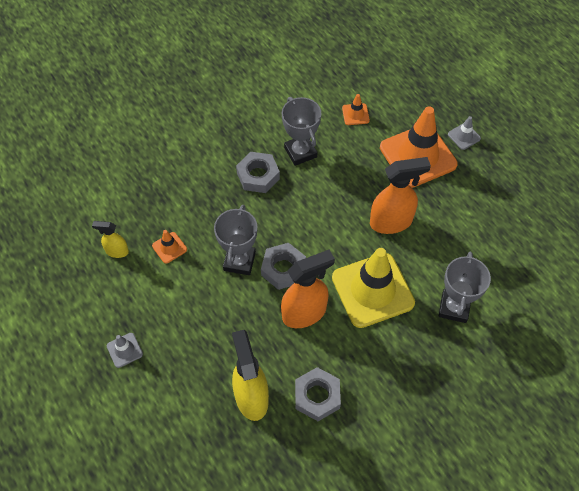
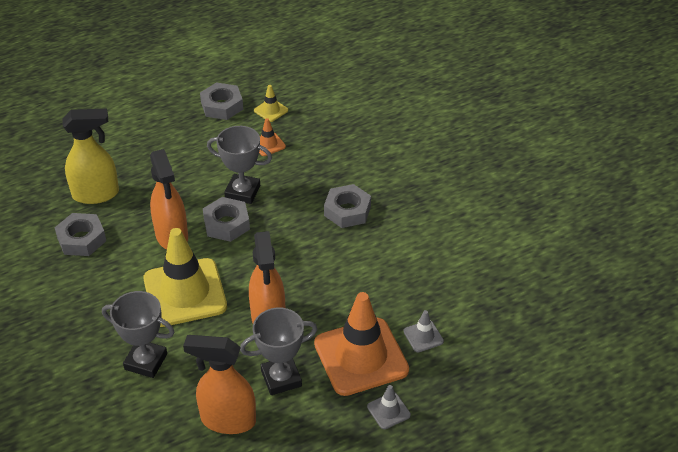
camera: 95 degrees right, 15 degrees down
(108, 298) = (222, 106): none -> grey nut
(116, 251) = (271, 110): yellow spray bottle -> yellow traffic cone
(124, 350) = (167, 116): grey traffic cone -> grey traffic cone (423, 336)
(300, 152) = (376, 247): grey trophy -> grey trophy (281, 378)
(355, 114) = (430, 302): orange traffic cone -> none
(497, 238) = (227, 420): none -> orange spray bottle

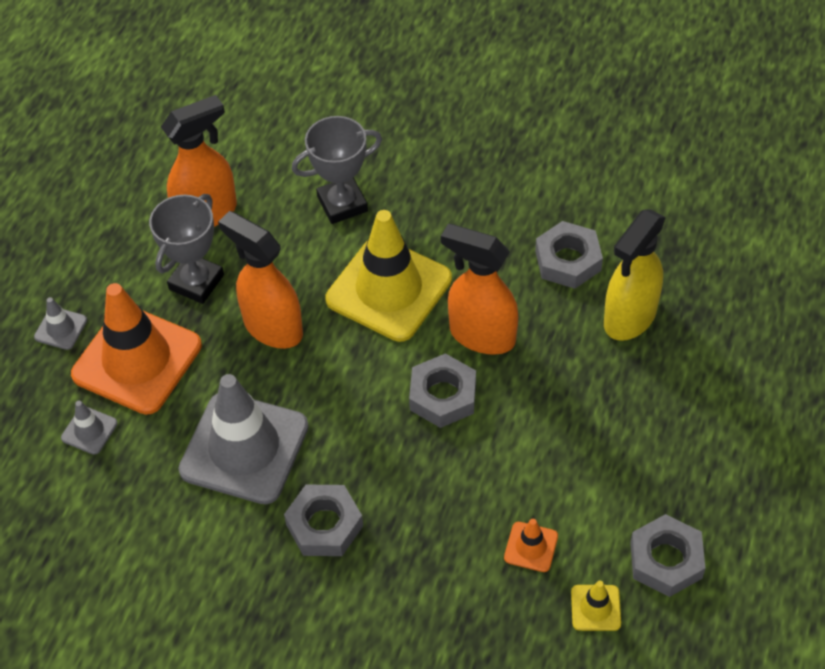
camera: 140 degrees right, 10 degrees up
(242, 192) = (476, 450): grey trophy -> none
(349, 269) = (244, 448): none -> grey traffic cone

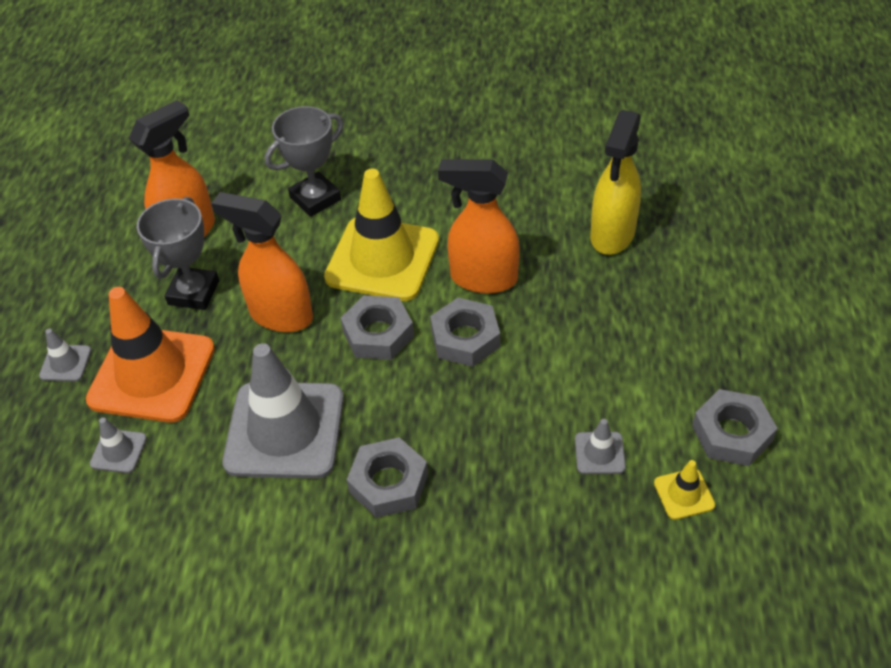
camera: 15 degrees left, 5 degrees down
(531, 547) = (599, 453): orange traffic cone -> grey traffic cone
(568, 260) = (539, 201): grey nut -> grey nut (378, 334)

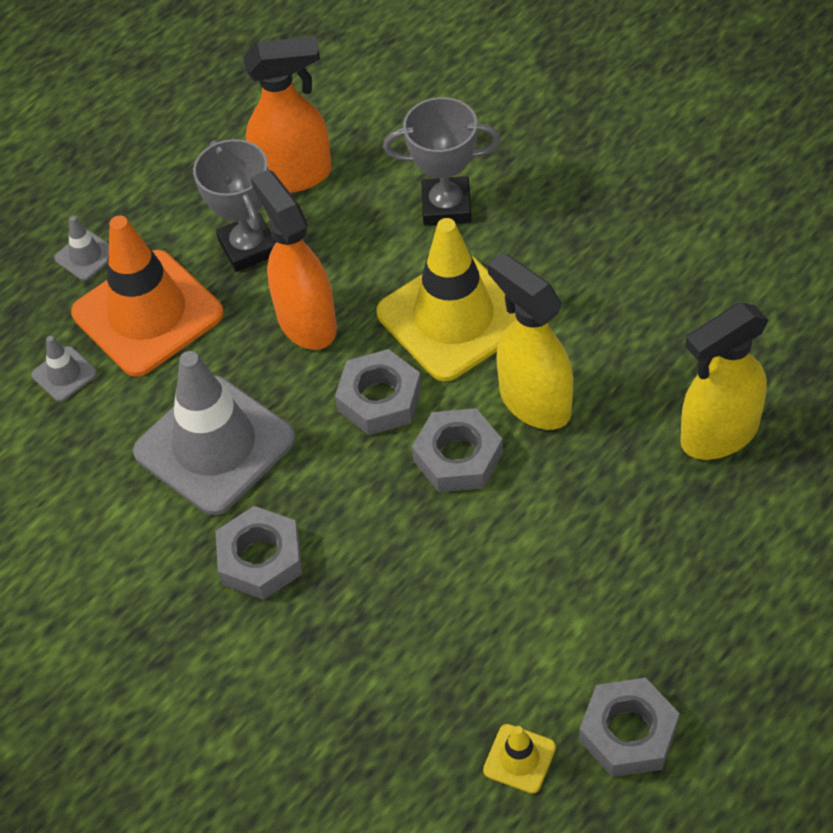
camera: 40 degrees right, 5 degrees up
(193, 292) = (248, 247): grey trophy -> grey trophy turned 75 degrees counterclockwise
(483, 278) = (534, 401): orange spray bottle -> yellow spray bottle
(599, 453) = (477, 662): grey traffic cone -> none

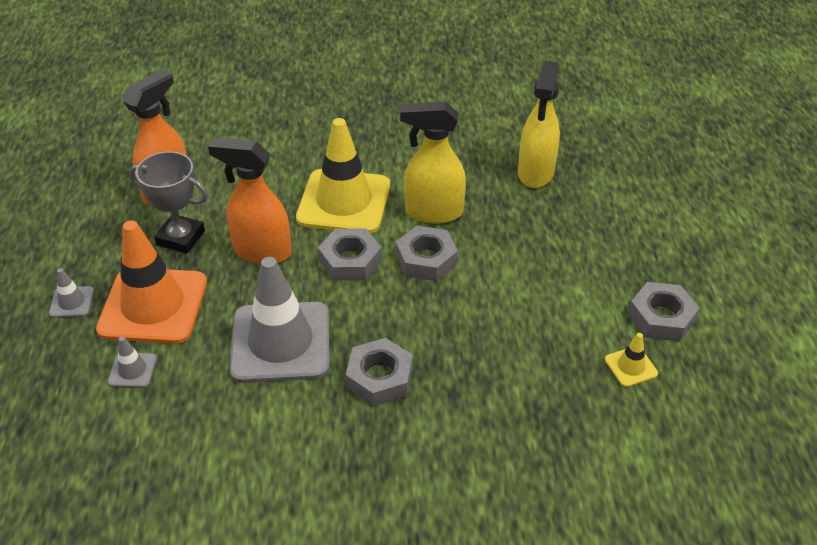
camera: 50 degrees left, 10 degrees down
(446, 206) = (277, 158): grey trophy -> none

